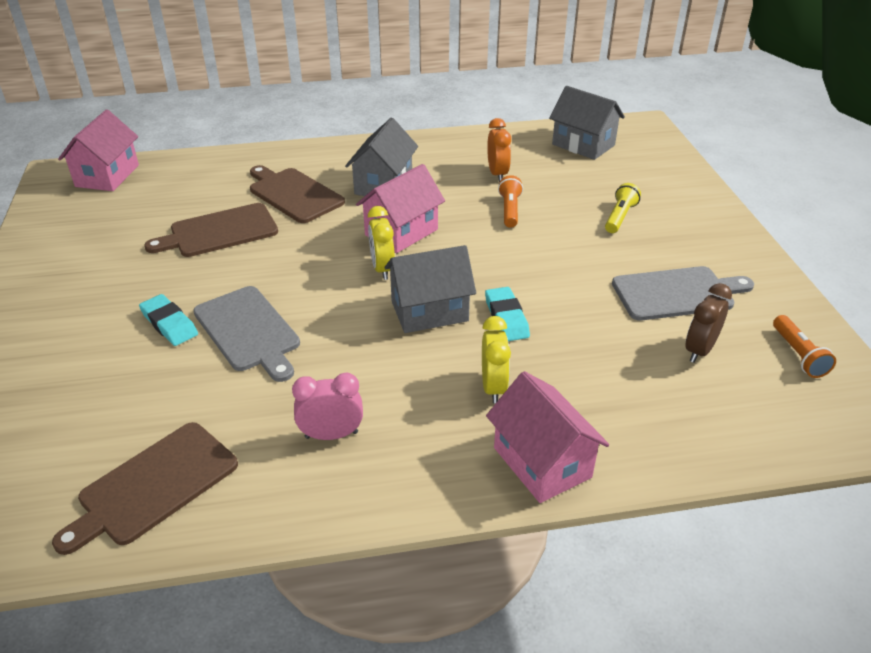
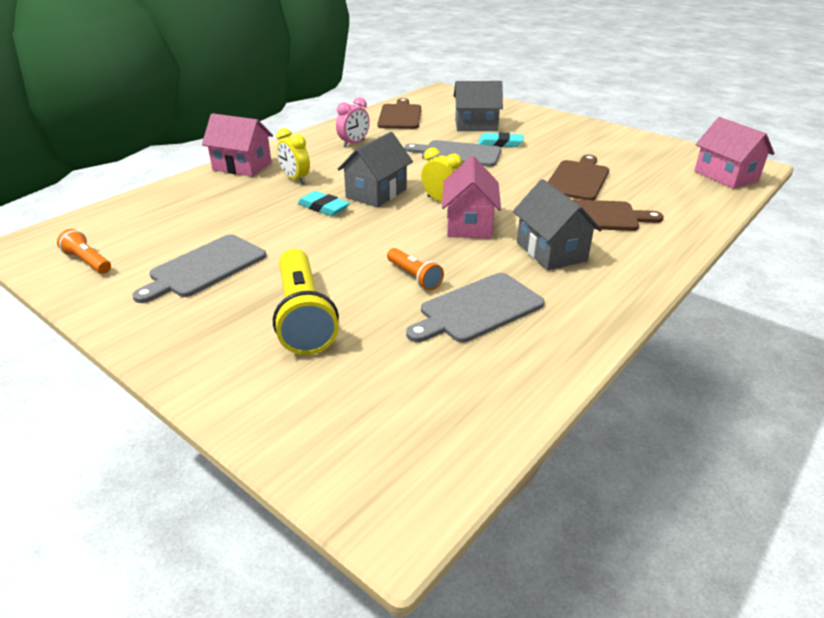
camera: 140 degrees right, 5 degrees down
(497, 174) = (477, 309): orange clock -> grey cutting board
(583, 145) = (439, 406): grey house -> grey house (476, 126)
(620, 217) = (303, 316): yellow flashlight -> yellow flashlight, size x1.93
(699, 350) = (171, 238): brown clock -> none

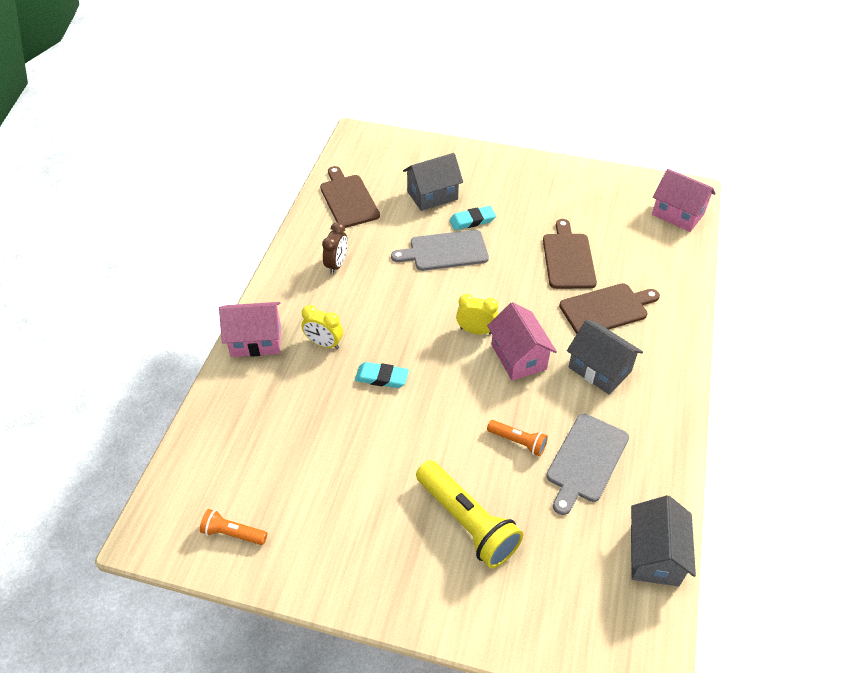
camera: 25 degrees left, 15 degrees up
(204, 268) = (343, 499): grey cutting board -> none
(354, 143) = (337, 264): pink clock -> brown clock
(376, 193) = (413, 339): grey house -> grey house (654, 555)

